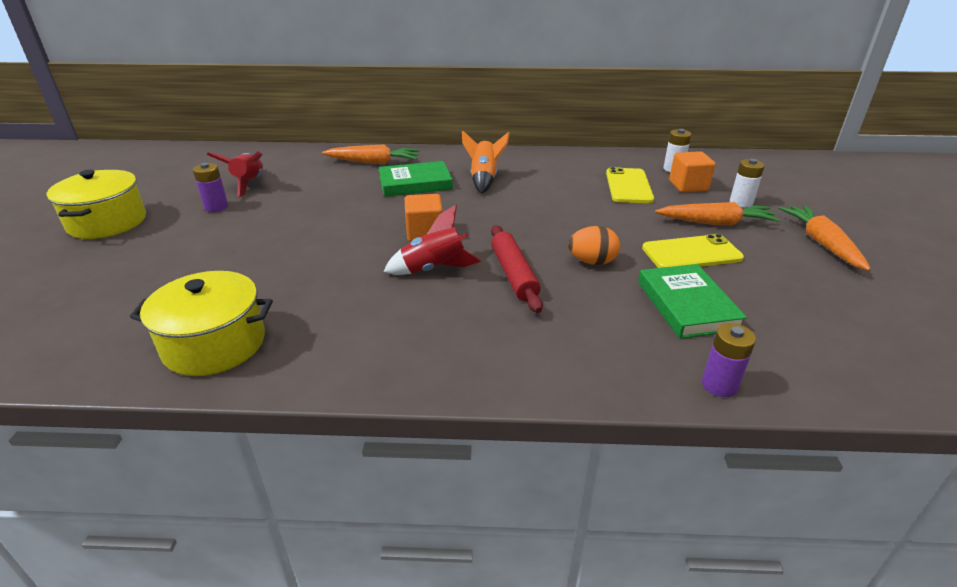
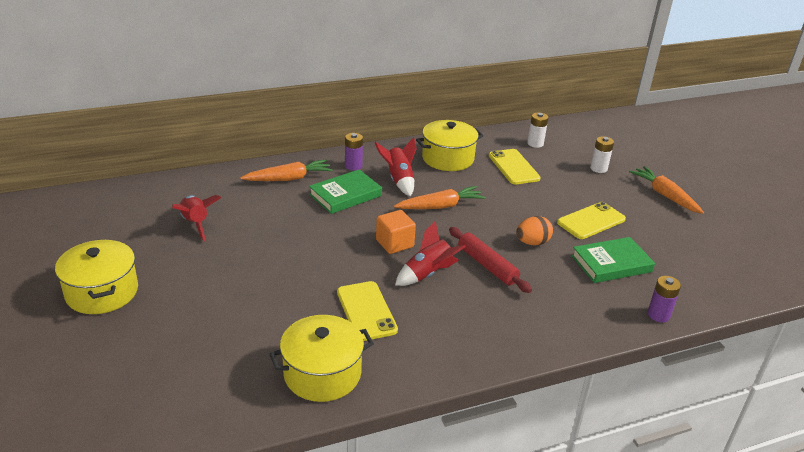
camera: 25 degrees left, 0 degrees up
(216, 207) = (191, 254): purple battery -> purple battery (353, 166)
(328, 291) = (366, 311): none -> yellow phone
(484, 179) = (399, 180): orange rocket -> red rocket
(556, 168) = (448, 158): none -> yellow pot
(687, 305) = (611, 263): green book -> green book turned 75 degrees counterclockwise
(688, 186) = (555, 159): orange cube -> none
(716, 223) = (592, 191): orange carrot -> orange carrot (440, 206)

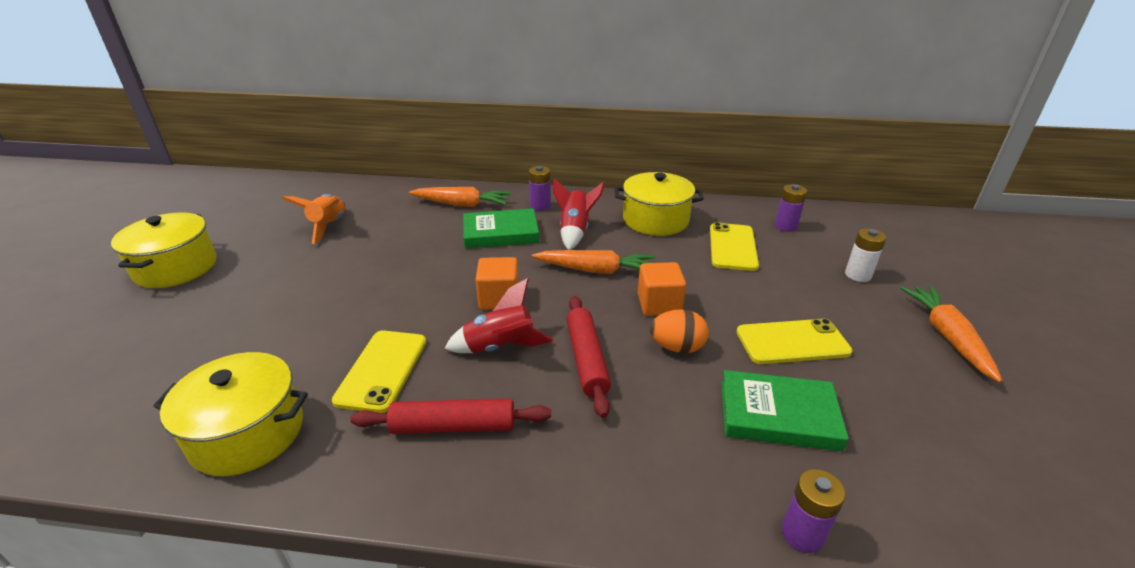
camera: 30 degrees right, 0 degrees up
(195, 224) = (329, 226): red rocket -> orange rocket
(446, 326) = (453, 426): none -> red rolling pin
(500, 219) = (659, 304): none -> orange cube
(535, 143) = (785, 226): white battery -> purple battery

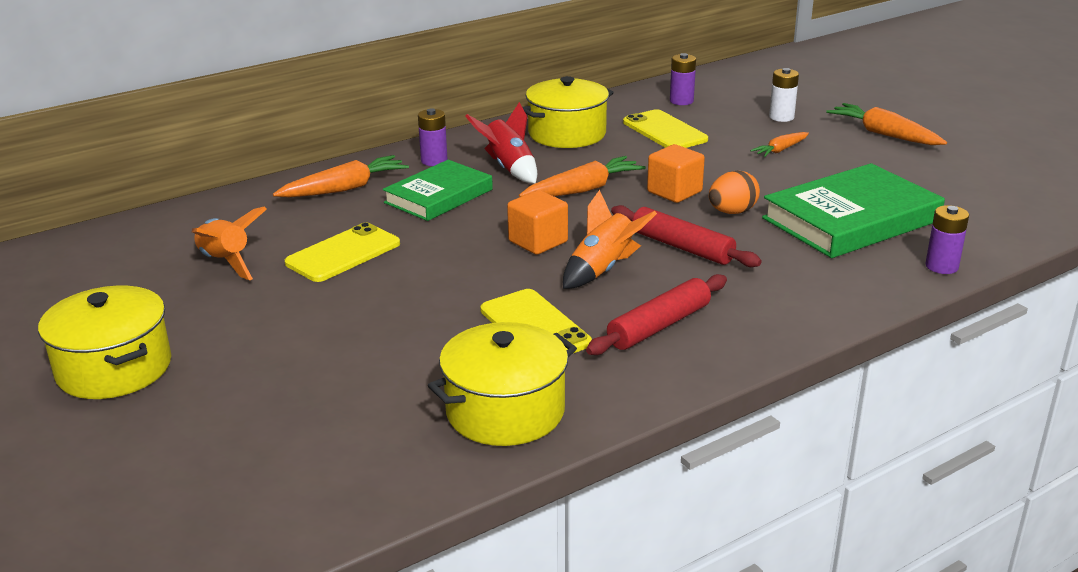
camera: 40 degrees left, 5 degrees down
(500, 347) = (603, 270): red rocket -> orange rocket
(778, 415) = (851, 219): green book -> green book, size x1.52
(792, 342) = (800, 176): yellow phone -> yellow phone (343, 253)
(810, 307) = (780, 150): none -> orange carrot

